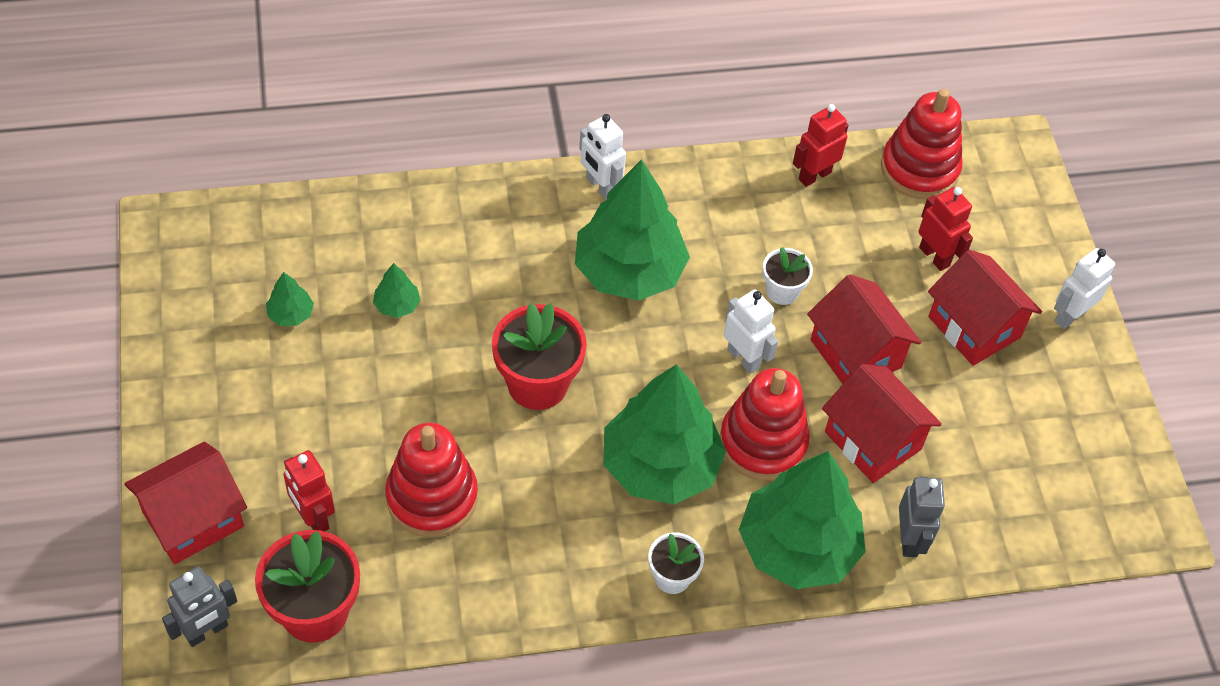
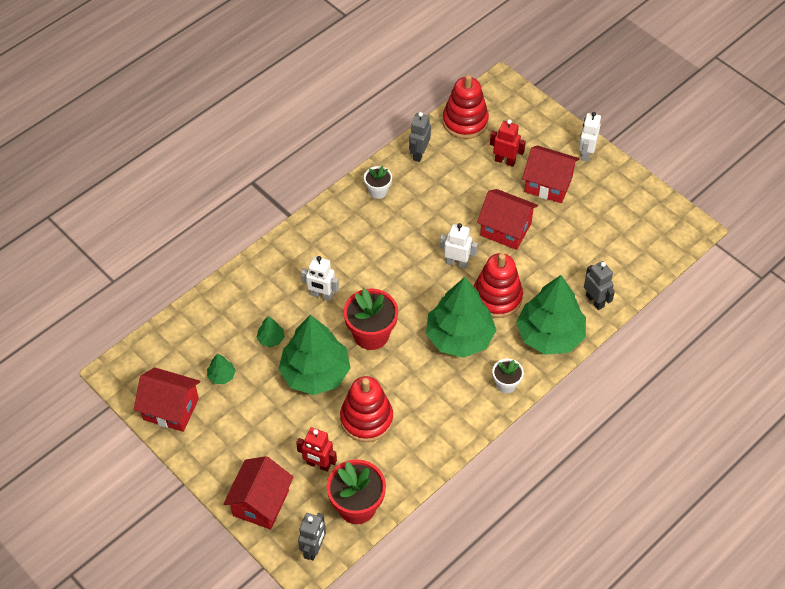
camera: 30 degrees left, 0 degrees up
(600, 186) = (321, 220): white robot -> white robot (321, 295)
(629, 271) = (369, 253): green tree -> green tree (315, 373)
(782, 291) = (449, 220): white flower pot -> white flower pot (378, 191)
(814, 175) = (419, 154): red robot -> grey robot
(872, 440) = (544, 265): red house -> red house (171, 409)

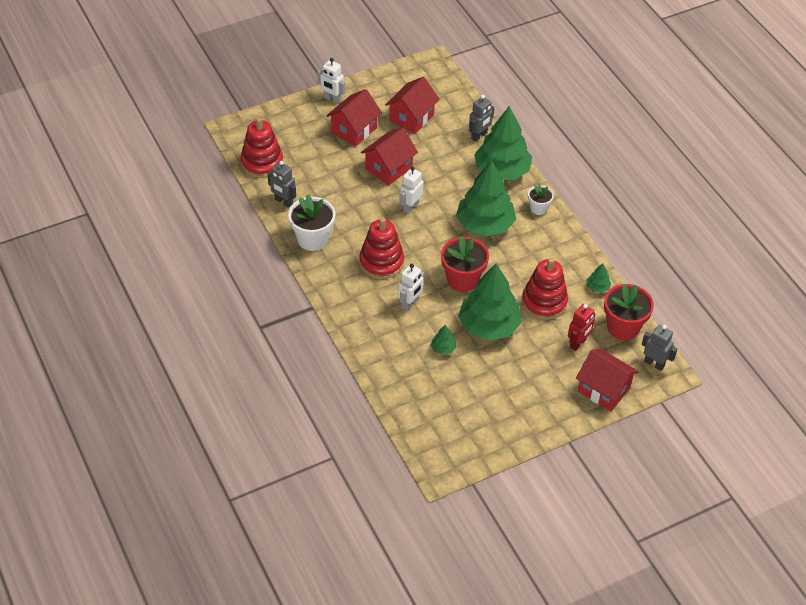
camera: 75 degrees left, 5 degrees down
(171, 409) = (492, 435): red house -> red house (411, 118)
(221, 376) = (470, 391): green tree -> green tree (597, 287)
(378, 191) = (312, 239): white flower pot -> white flower pot, size x1.78
(497, 297) = (454, 191): red stacking toy -> red stacking toy (381, 262)
(505, 161) = (317, 149): red robot -> none
(595, 301) = (479, 136): grey robot -> grey robot turned 150 degrees clockwise

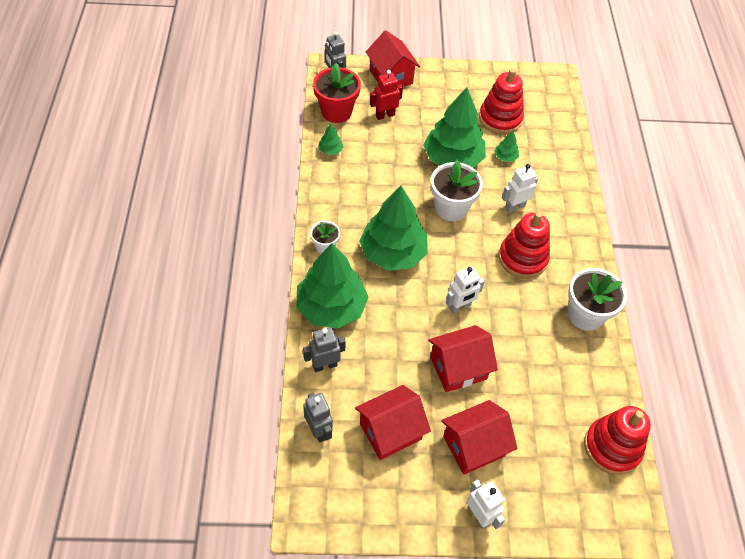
camera: 155 degrees left, 5 degrees up
(283, 202) = (602, 377): grey robot -> grey robot (318, 430)
(462, 279) = (451, 208): red flower pot -> white flower pot
(544, 302) = (389, 158): red stacking toy -> red stacking toy (500, 119)

